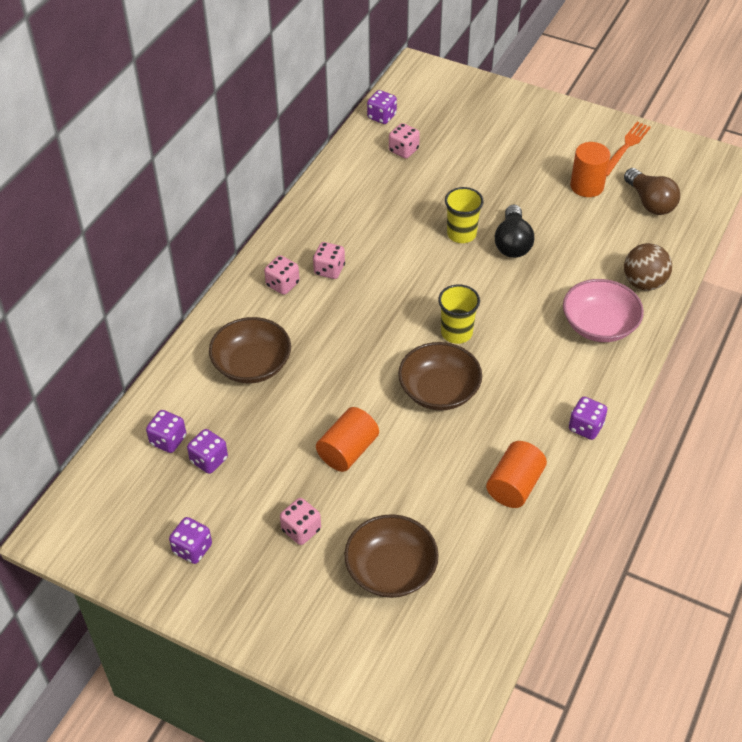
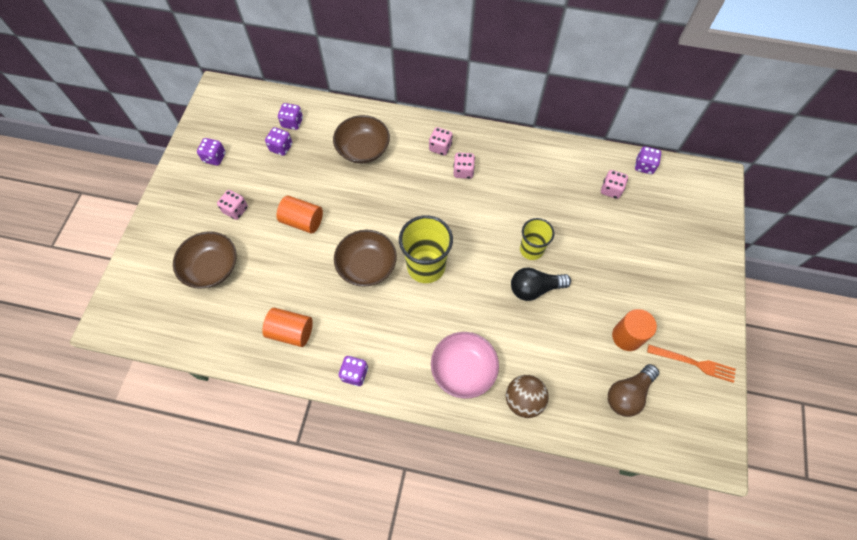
camera: 75 degrees right, 15 degrees up
(456, 333) = (426, 266): yellow cup -> yellow cup, size x1.58

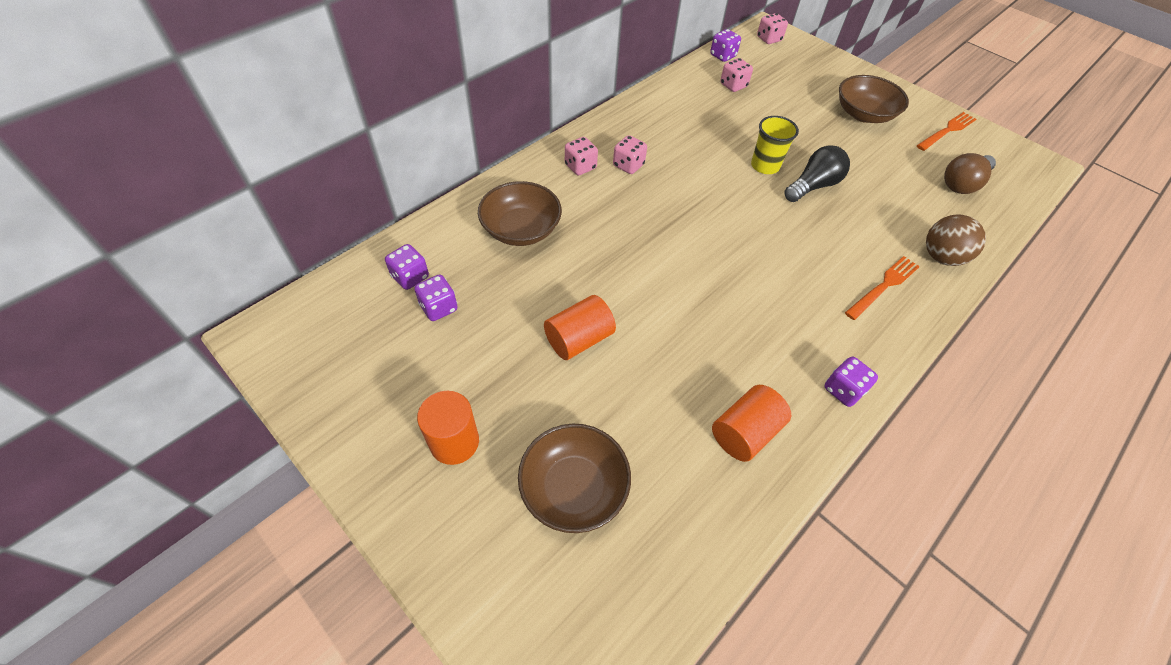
camera: 60 degrees left, 10 degrees down
(214, 157) = (378, 394): purple dice -> none
(236, 210) = (496, 409): pink dice -> pink dice (769, 39)
(367, 266) = (694, 305): brown bowl -> brown bowl (864, 114)
(426, 266) = (731, 253): yellow cup -> none
(463, 369) = (883, 286): pink bowl -> orange fork
(534, 288) = (813, 186): black light bulb -> black light bulb turned 150 degrees counterclockwise
(627, 336) = (900, 154): orange cylinder -> orange cylinder (454, 442)
(628, 394) = (962, 184): brown light bulb -> brown light bulb turned 60 degrees clockwise

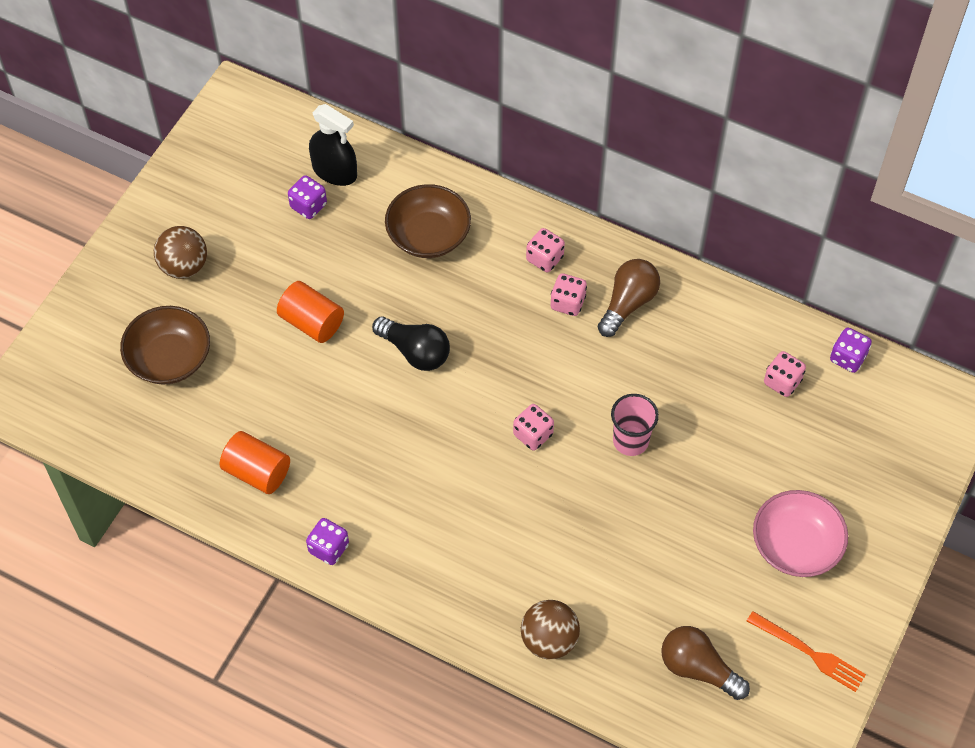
camera: 75 degrees right, 5 degrees up
(410, 277) = (334, 171): purple dice -> black spray bottle
(454, 442) = (184, 266): orange cylinder -> brown ball
(642, 135) = (628, 303): none -> brown light bulb
(765, 166) = (630, 440): yellow cup -> pink cup
(769, 39) = (925, 408): pink dice -> pink dice (533, 434)
(813, 186) = (616, 496): black light bulb -> black light bulb (415, 351)
(864, 114) = (796, 545): brown bowl -> pink bowl
(883, 286) = (479, 580): orange fork -> none

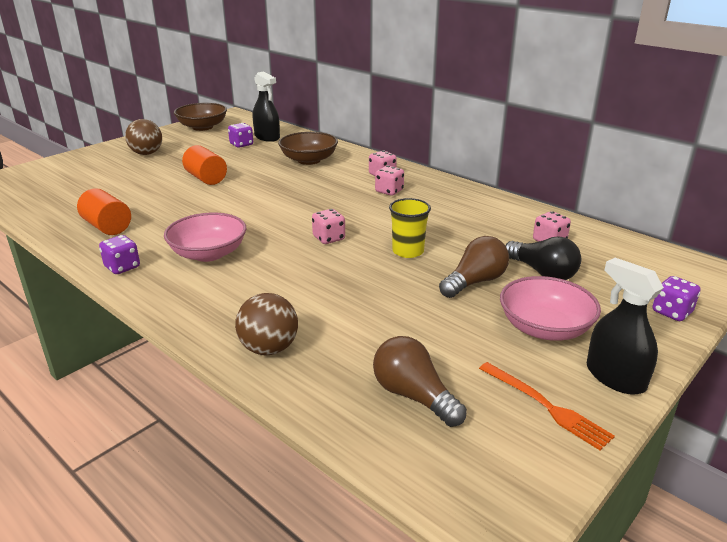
camera: 15 degrees right, 30 degrees down
(169, 358) = (101, 180): brown bowl -> brown bowl (202, 127)
(410, 499) = (208, 253): none -> pink bowl
(415, 351) = (266, 196): black light bulb -> black light bulb (542, 272)
(628, 303) = (434, 196): brown light bulb -> brown light bulb (475, 282)
(630, 440) = (408, 251): pink cup -> yellow cup
(847, 358) = (609, 238): purple dice -> purple dice (672, 312)
(863, 601) = (615, 377): none -> black spray bottle

